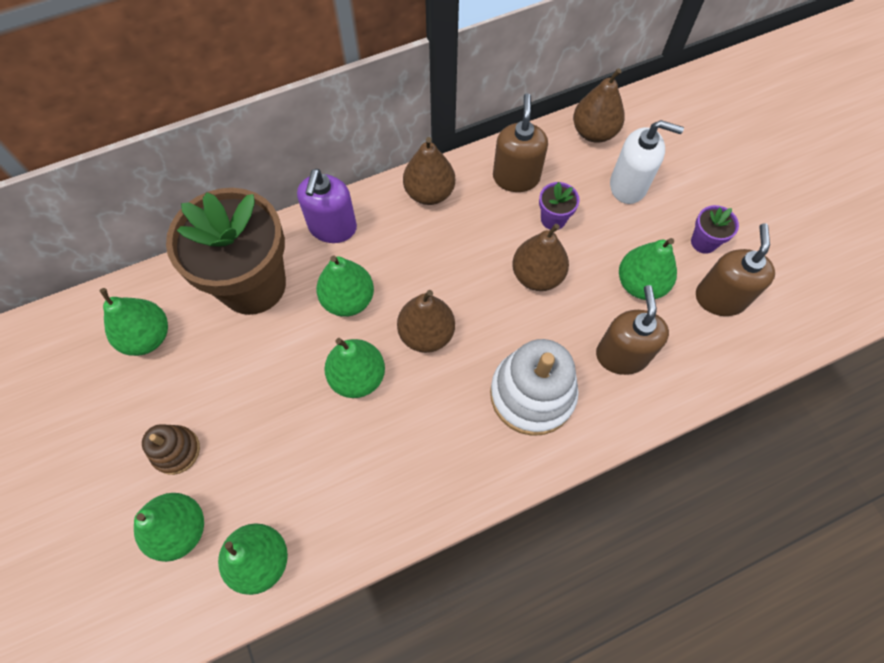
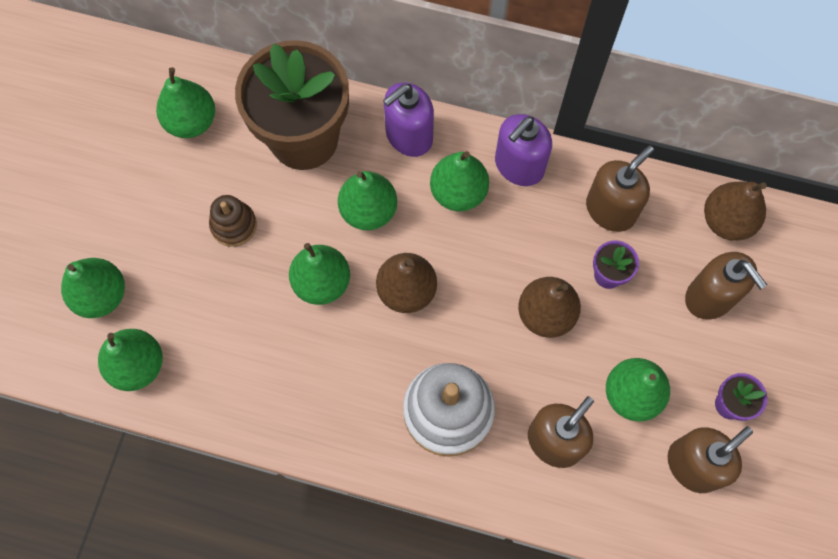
camera: 40 degrees right, 5 degrees up
(176, 451) = (143, 232): brown stacking toy -> brown stacking toy (234, 225)
(403, 240) = (458, 192): none -> green pear
(429, 193) = (519, 166): brown pear -> purple soap dispenser
(628, 186) = (710, 297): white soap dispenser -> brown soap dispenser

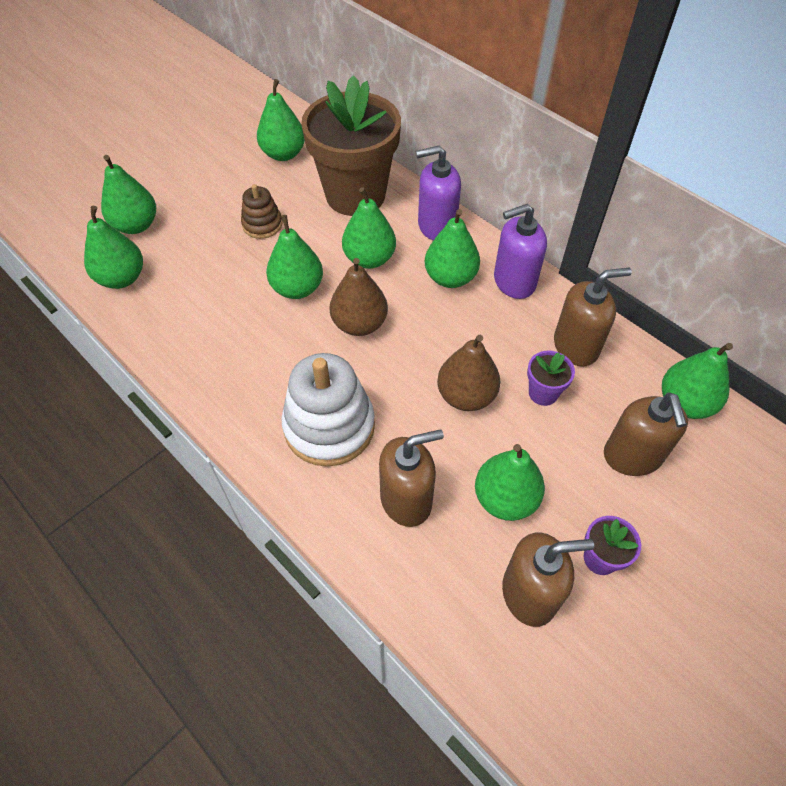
camera: 30 degrees right, 15 degrees down
(726, 221) = (684, 403): brown pear -> green pear

